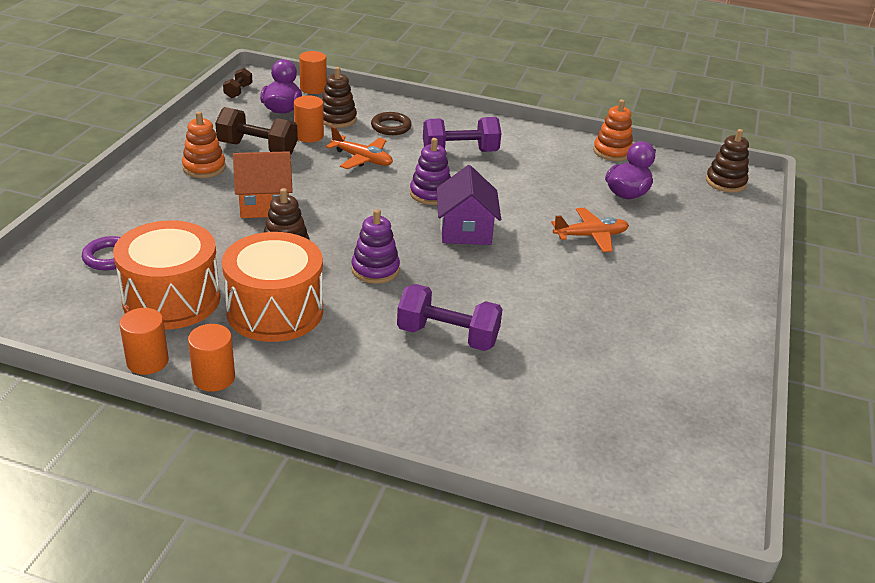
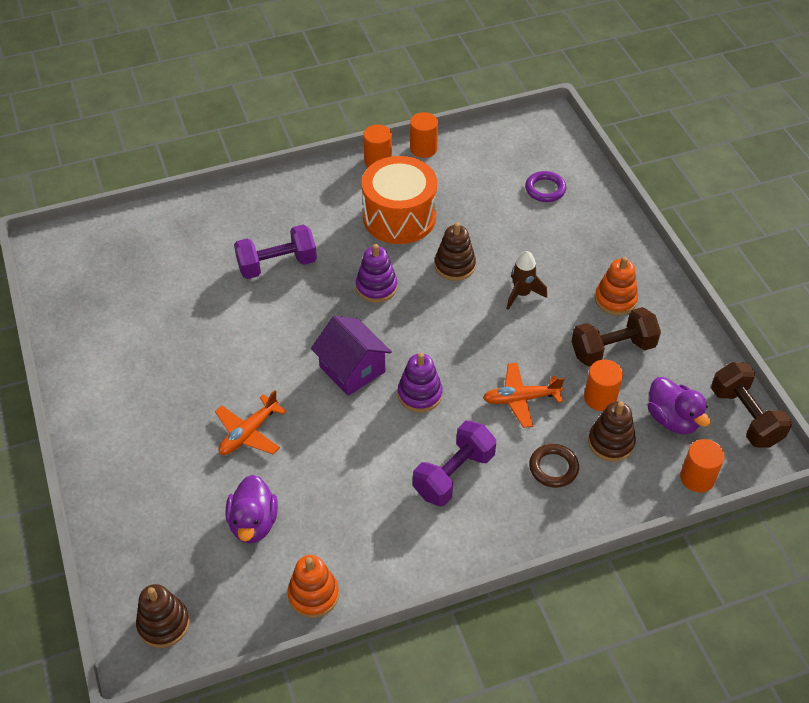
camera: 145 degrees right, 15 degrees up
(171, 299) = (467, 187): orange drum -> none
(238, 91) = (745, 417): brown dumbbell -> brown dumbbell, size x1.87
(264, 204) = (522, 294): orange house -> brown rocket

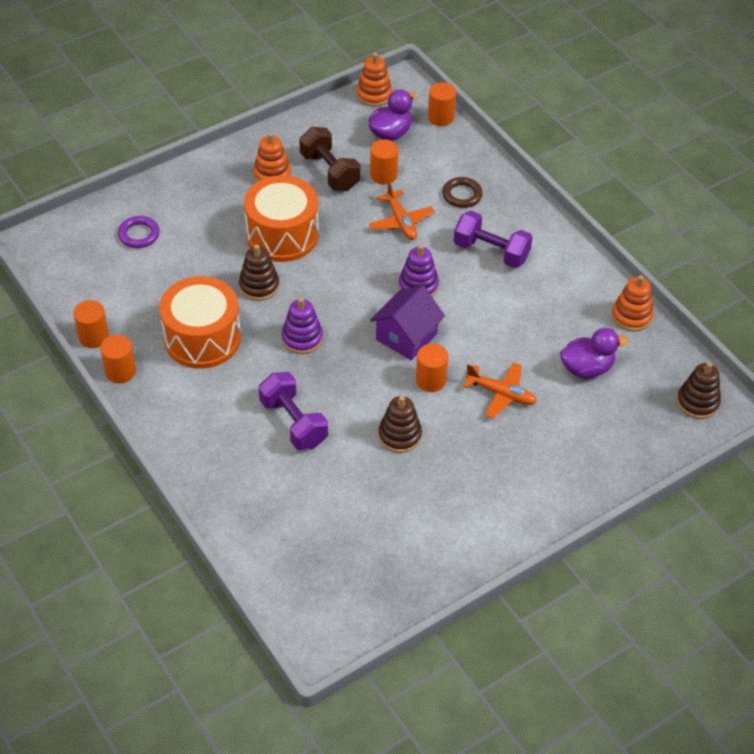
camera: 105 degrees left, 0 degrees up
(288, 377) = (431, 380): none -> orange cylinder
(522, 294) = (282, 235): brown rocket -> orange drum
(611, 442) = (425, 165): brown stacking toy -> brown stacking toy (400, 435)
(745, 417) = (374, 95): brown dumbbell -> orange stacking toy

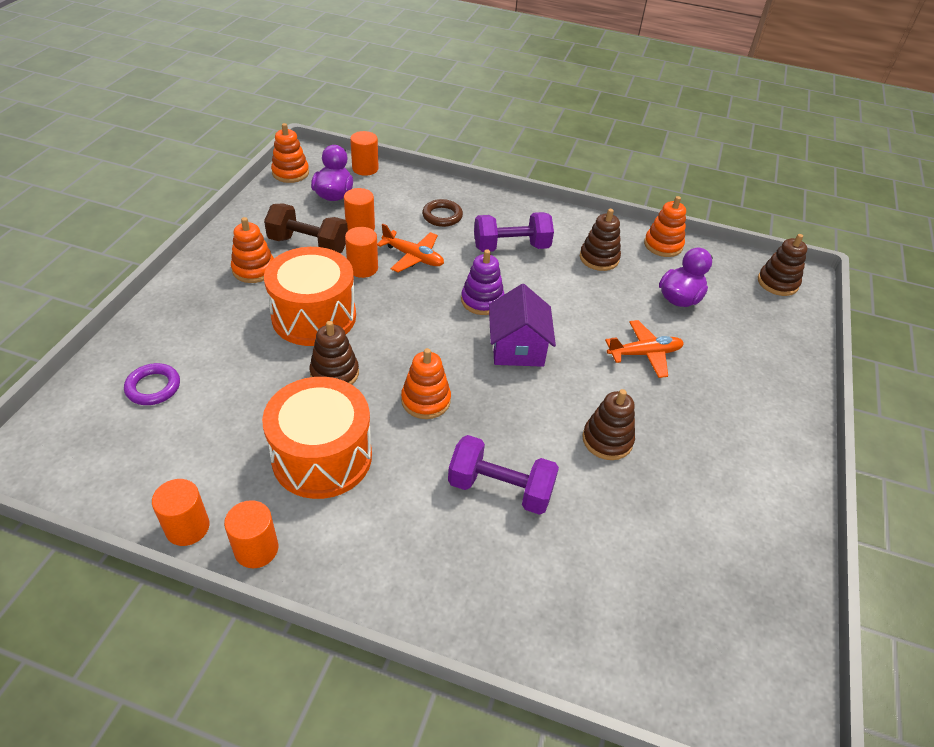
camera: 40 degrees left, 5 degrees down
(302, 338) = (426, 400): purple stacking toy -> orange stacking toy
(431, 380) = (578, 374): orange cylinder -> orange cylinder (362, 268)
(557, 299) = (599, 258): none -> brown stacking toy

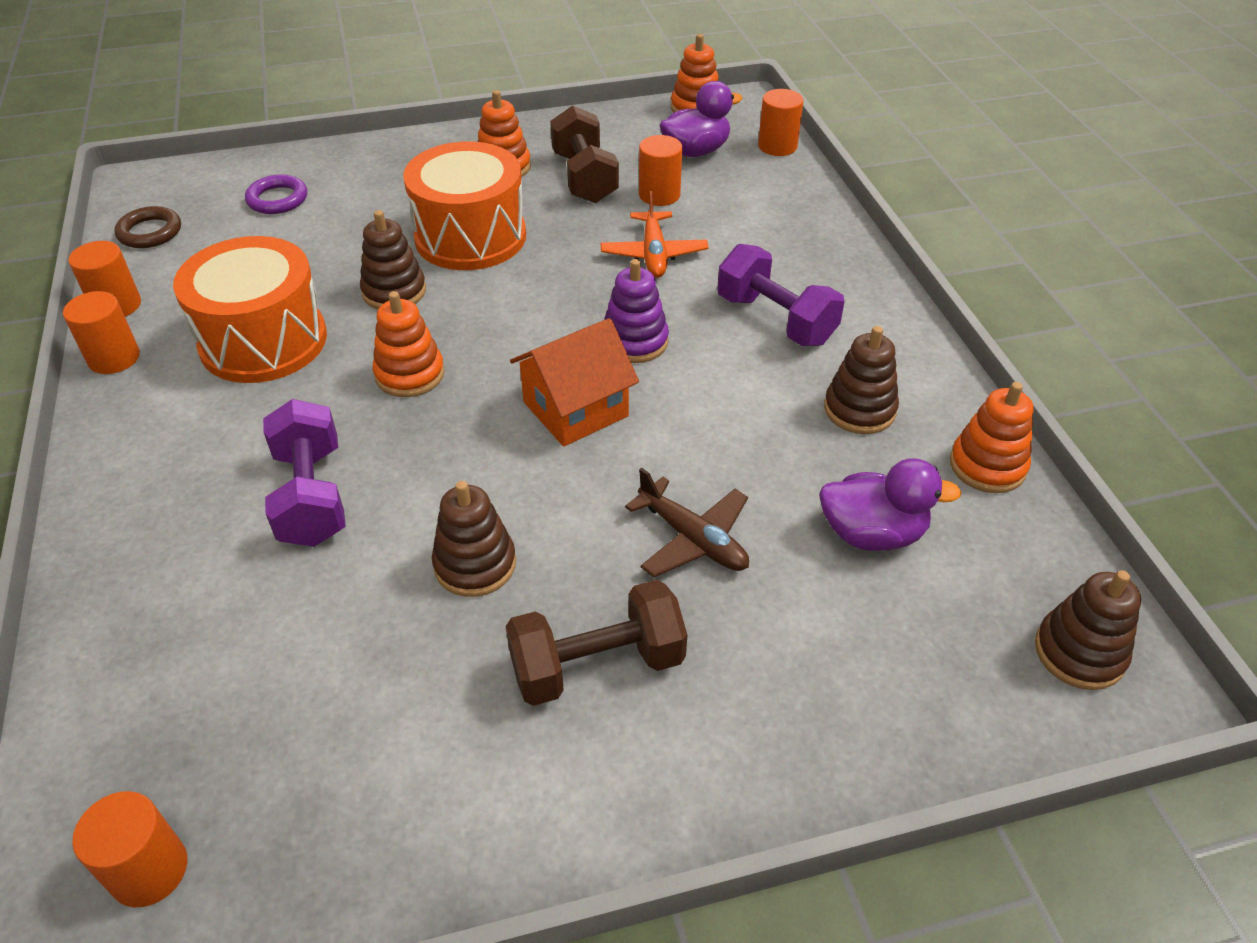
camera: 60 degrees right, 0 degrees up
(362, 268) = (589, 229): orange cylinder -> orange cylinder (149, 870)
(442, 216) = (764, 239): brown ring -> brown ring (150, 232)
(517, 348) = (576, 409): purple house -> orange house
(644, 354) = (693, 539): orange plane -> brown plane
(704, 425) = (597, 665): none -> brown dumbbell

